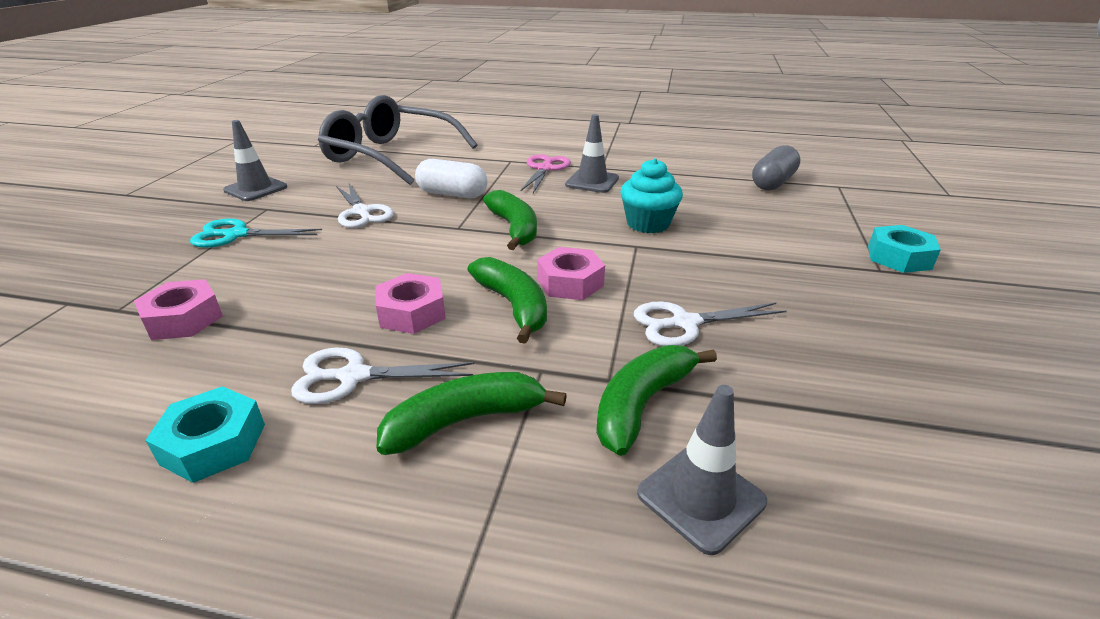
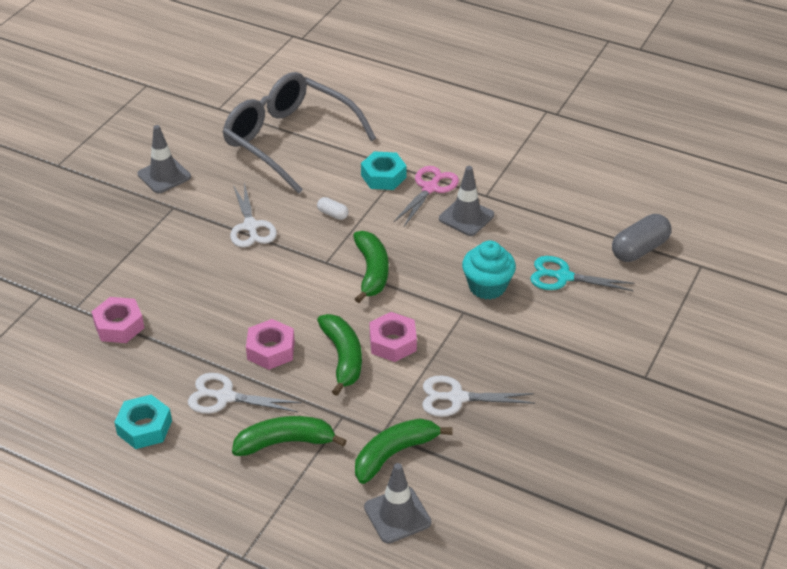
camera: 15 degrees right, 10 degrees up
(236, 235) = (150, 239): turquoise scissors -> turquoise scissors (563, 277)
(452, 194) = (332, 214): white capsule -> white capsule, size x0.51
(899, 257) = (673, 367): turquoise nut -> turquoise nut (383, 176)

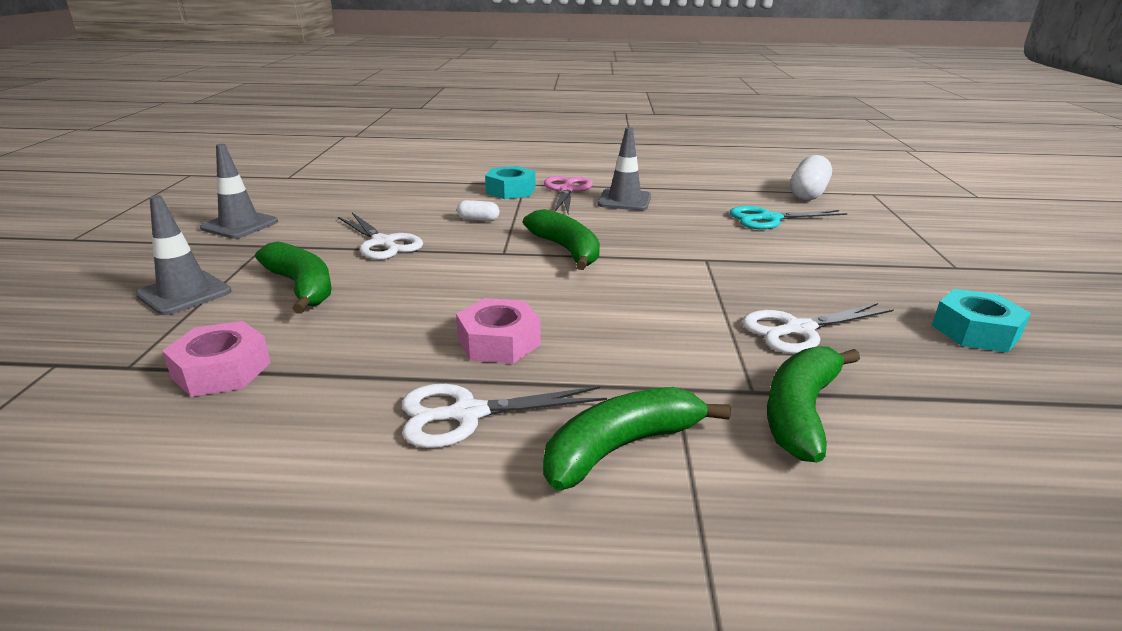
camera: 25 degrees left, 15 degrees down
(144, 427) = (334, 504): turquoise nut -> turquoise nut (975, 331)
(289, 140) = (385, 184): grey glasses -> none
(343, 358) = (609, 326): green banana -> green banana (301, 287)
(393, 343) = (657, 299): pink nut -> none
(397, 515) = (912, 496): grey traffic cone -> grey traffic cone (184, 293)
(487, 286) = (705, 237): turquoise cupcake -> none
(639, 249) = (808, 193): grey capsule -> white capsule

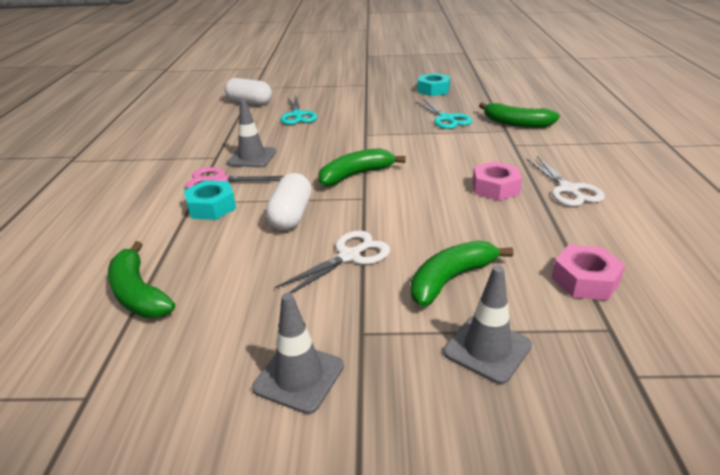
camera: 90 degrees left, 5 degrees up
(478, 220) = (291, 215): white capsule -> white capsule, size x1.96
(621, 447) = (566, 155): green banana -> green banana (139, 293)
(798, 330) = (446, 119): white scissors -> turquoise scissors

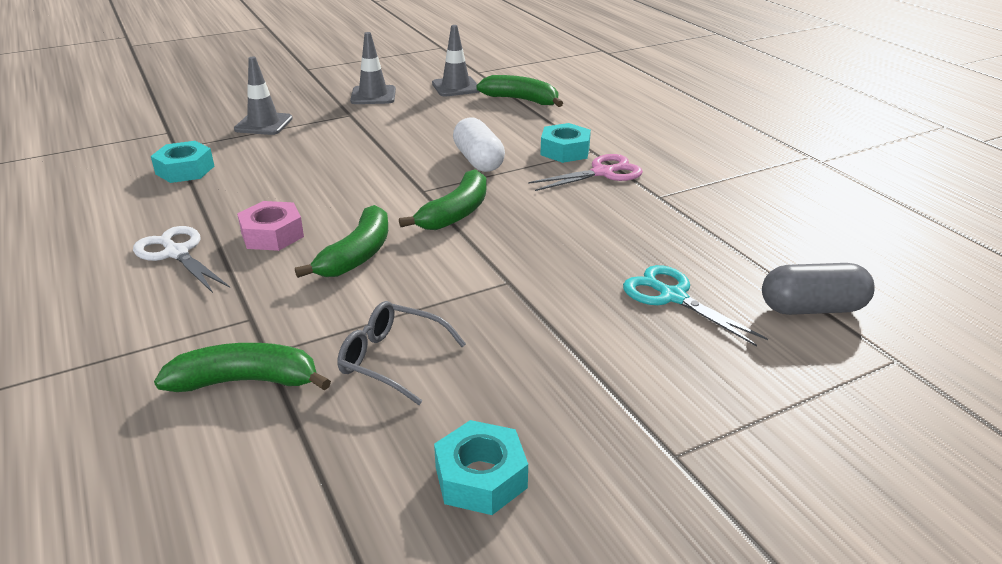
camera: 150 degrees right, 0 degrees up
(250, 102) = (812, 308): white capsule -> grey capsule
(252, 157) = (614, 206): grey traffic cone -> grey traffic cone (456, 87)
(349, 256) = (392, 145): white scissors -> none
(446, 119) = (392, 359): turquoise scissors -> grey glasses
(451, 279) = (299, 149): green banana -> green banana (357, 255)
(585, 280) = (185, 170): pink nut -> turquoise nut

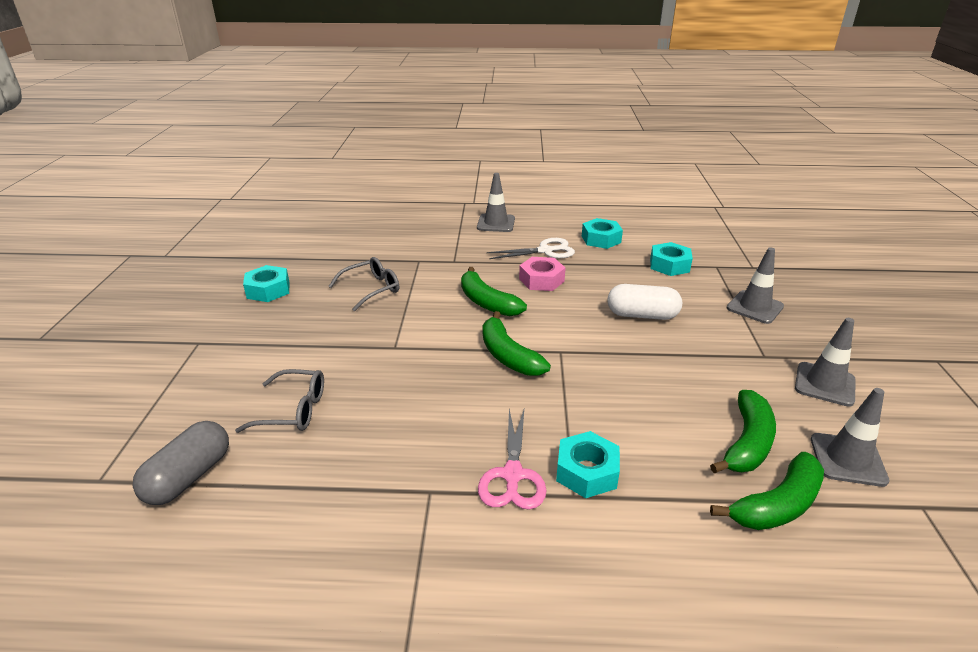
camera: 120 degrees right, 0 degrees up
(73, 326) = (496, 223): none -> grey traffic cone
(117, 222) = (601, 239): none -> turquoise nut
(246, 381) = (403, 253): green banana -> green banana (747, 443)
(478, 160) = (601, 400): white capsule -> white capsule (642, 315)
(672, 297) = (293, 410): turquoise scissors -> grey glasses

